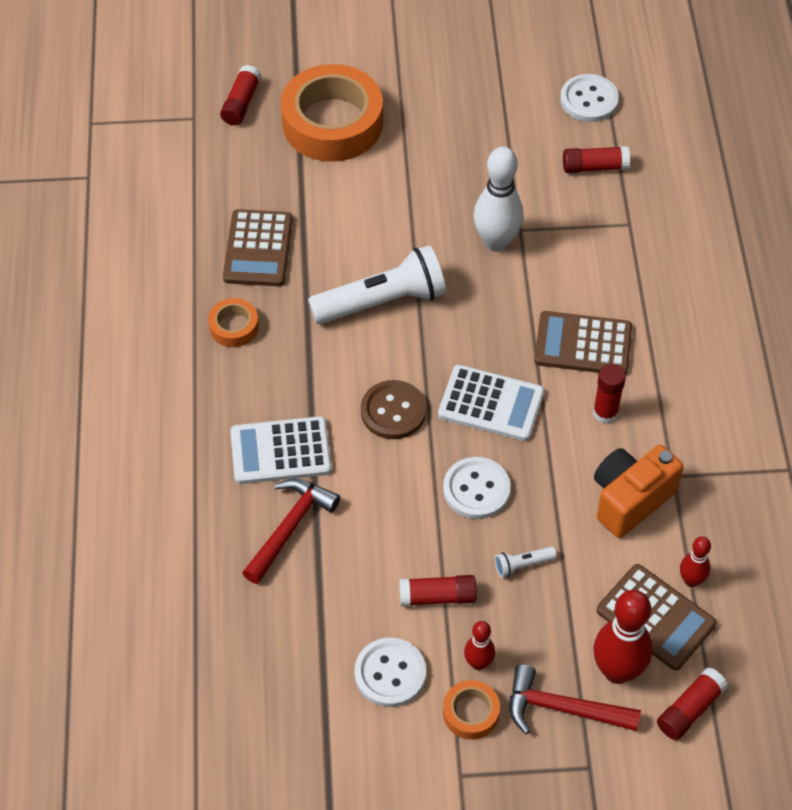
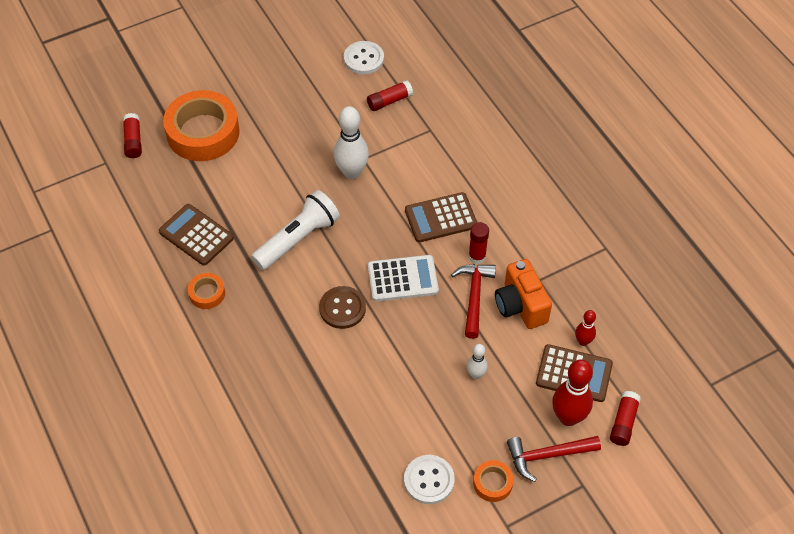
camera: 25 degrees left, 0 degrees up
(258, 249) = (196, 235): brown calculator -> brown calculator turned 150 degrees clockwise
(280, 451) = (282, 364): white calculator -> none
(290, 528) = (314, 412): red hammer -> red hammer (474, 297)
(437, 597) = (433, 417): red glue stick -> none
(476, 489) = (422, 338): white button -> none
(478, 663) = (481, 449): red bowling pin -> none
(523, 565) = (476, 374): white flashlight -> white bowling pin
(630, 500) = (520, 306): orange camera -> orange camera turned 45 degrees counterclockwise

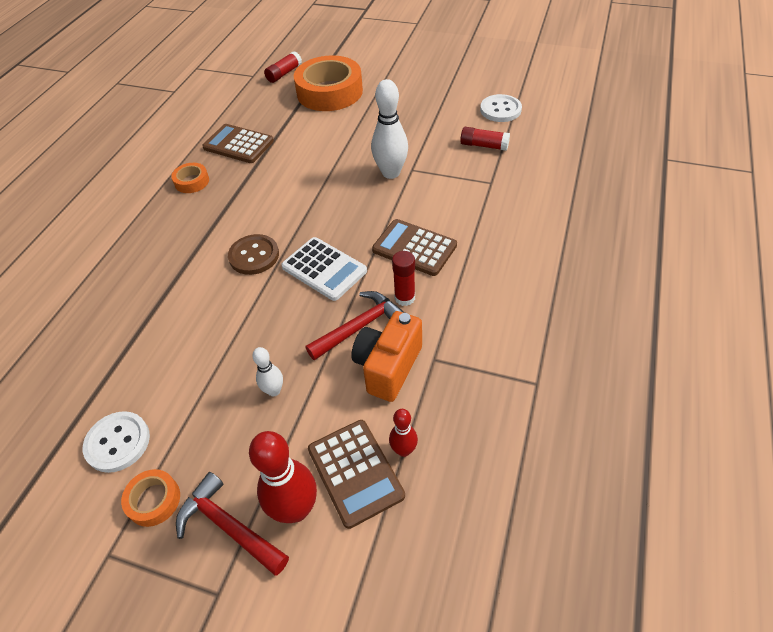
camera: 50 degrees right, 5 degrees down
(196, 235) = (238, 144): brown calculator -> brown calculator turned 60 degrees counterclockwise
(298, 239) = (293, 189): white flashlight -> none
(623, 422) = (339, 573): red glue stick -> none

